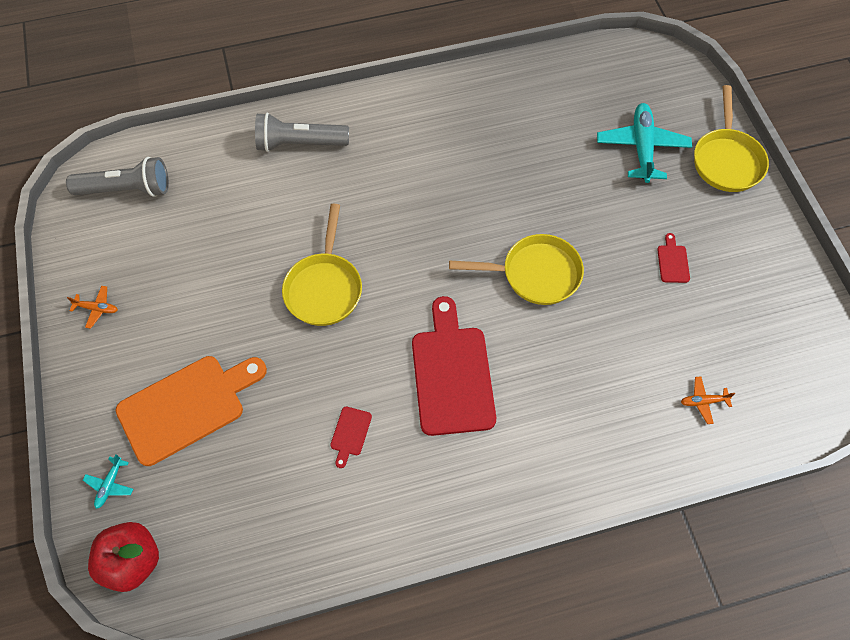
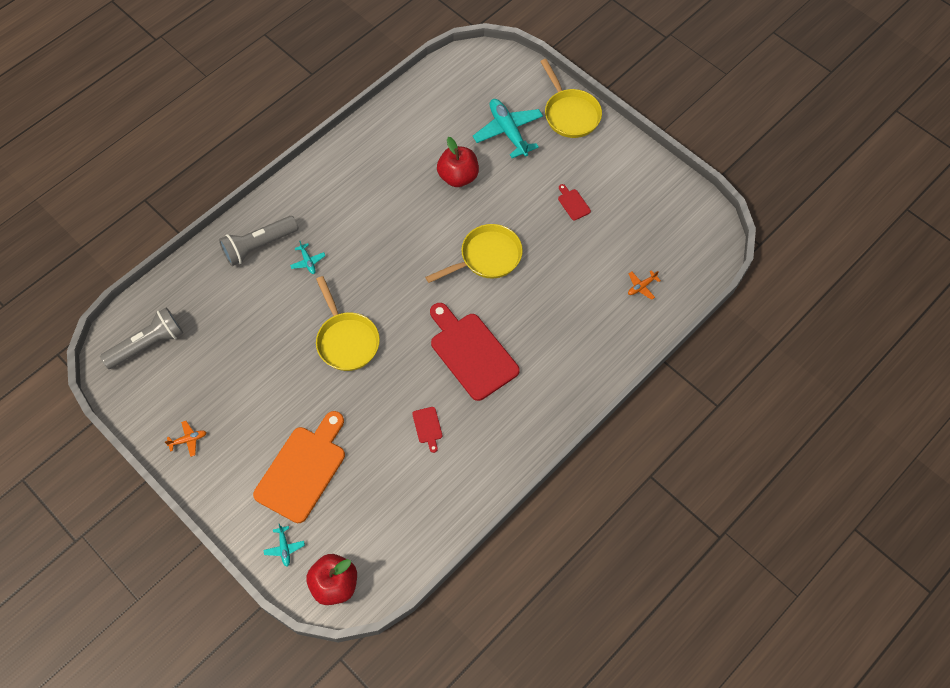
camera: 30 degrees left, 0 degrees up
(338, 183) = (308, 261): none -> turquoise plane
(555, 170) = (458, 177): none -> red apple

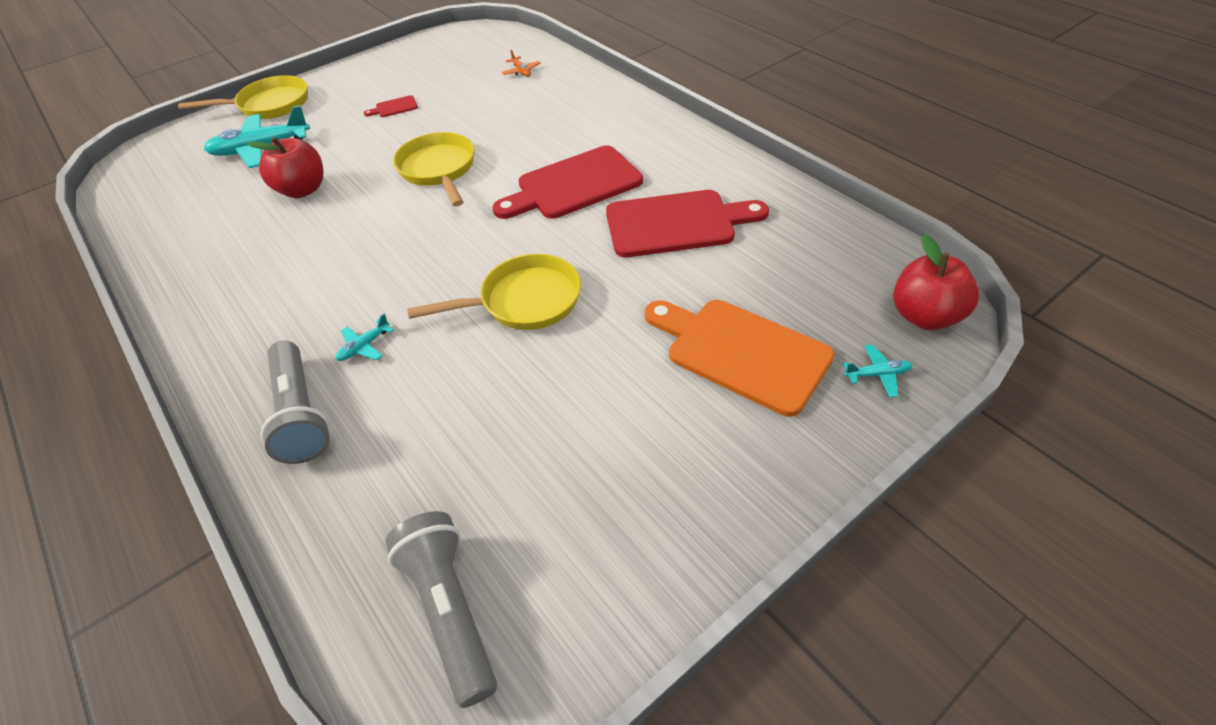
camera: 80 degrees left, 15 degrees down
(188, 440) = (681, 522): orange plane -> none
(308, 261) = (364, 346): turquoise plane -> turquoise plane turned 150 degrees clockwise
(428, 427) = (676, 223): red cutting board -> red cutting board, size x2.45

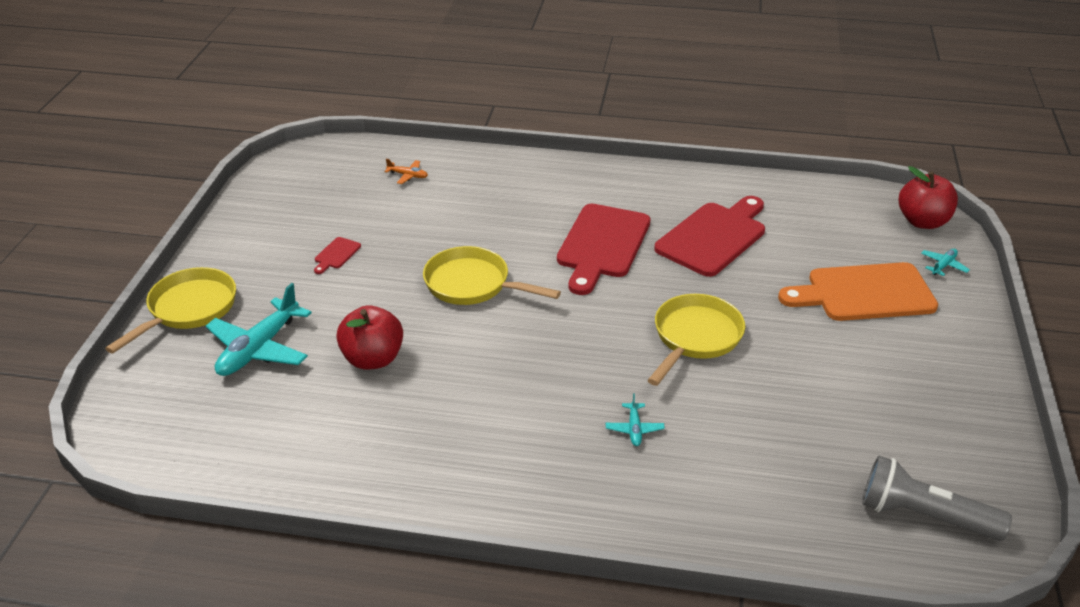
camera: 45 degrees left, 10 degrees down
(301, 414) = (664, 493): grey flashlight -> none

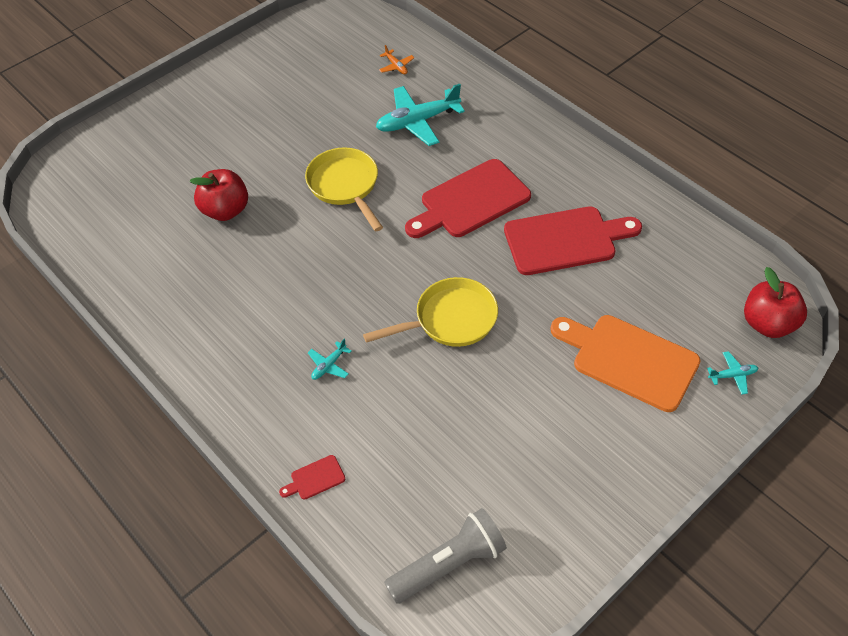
camera: 40 degrees right, 15 degrees up
(188, 309) = (159, 110): yellow pan -> none
(259, 349) = (170, 163): turquoise plane -> turquoise plane (417, 121)
(336, 254) = (283, 112): red cutting board -> red cutting board (315, 478)
(924, 516) = (448, 564): grey flashlight -> grey flashlight turned 90 degrees clockwise

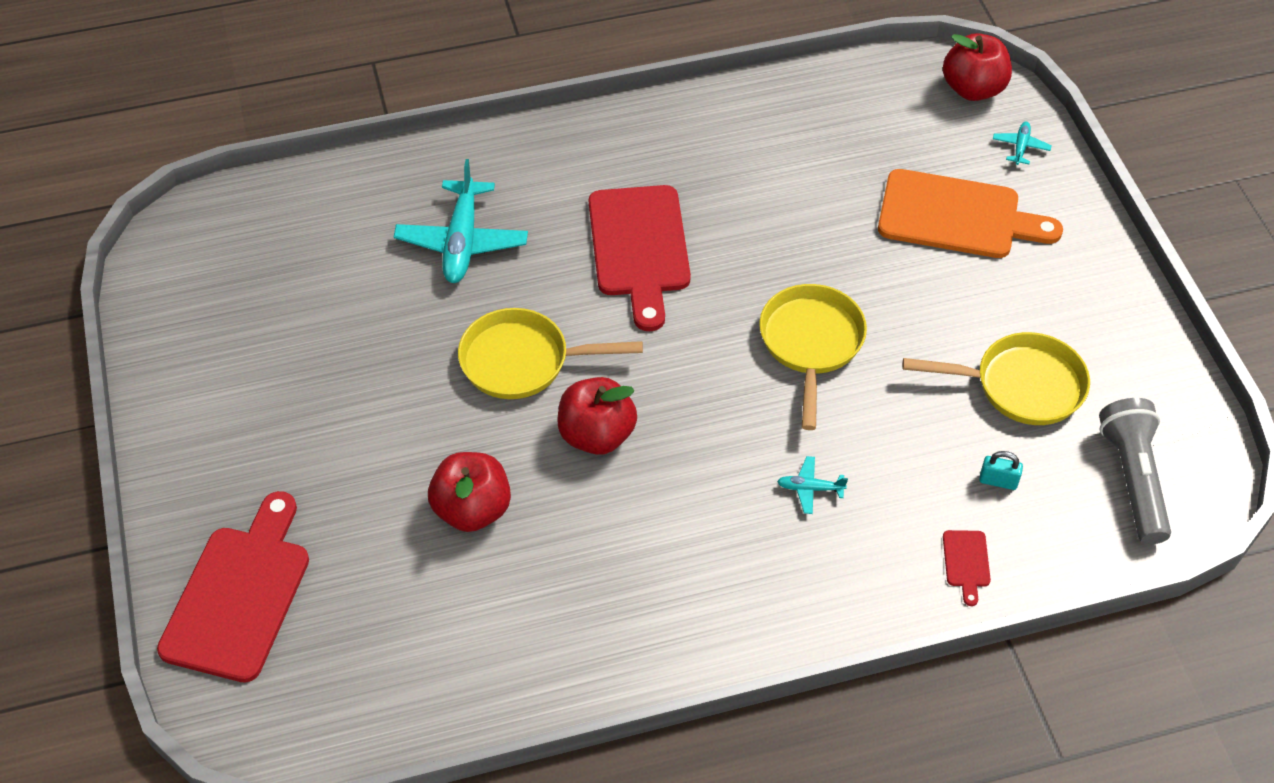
camera: 65 degrees left, 0 degrees up
(310, 242) = (596, 435): none -> red apple
(329, 365) = (810, 488): turquoise plane -> turquoise plane turned 120 degrees clockwise
(396, 66) = (337, 221): orange plane -> none
(396, 473) = (998, 481): none -> turquoise padlock
(493, 458) = (1021, 385): none -> yellow pan
(565, 240) = (759, 191): red cutting board -> red cutting board (239, 595)
(629, 360) = (957, 216): orange cutting board -> orange cutting board turned 135 degrees counterclockwise

